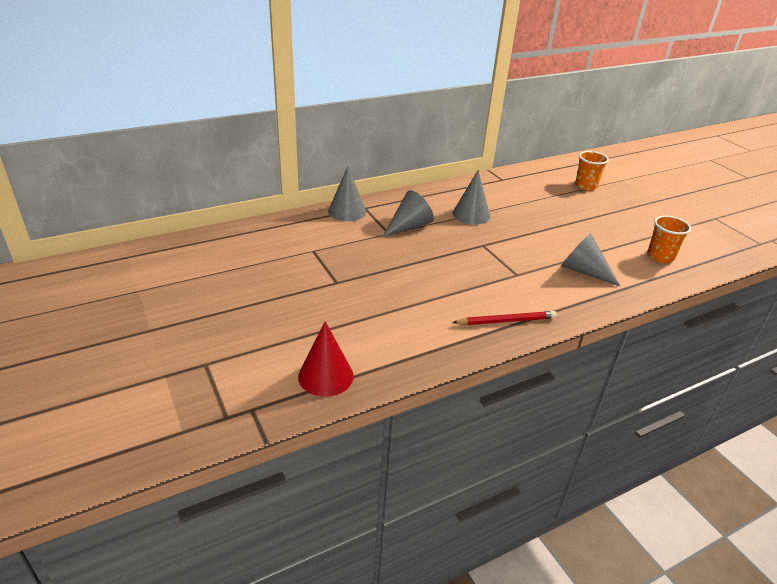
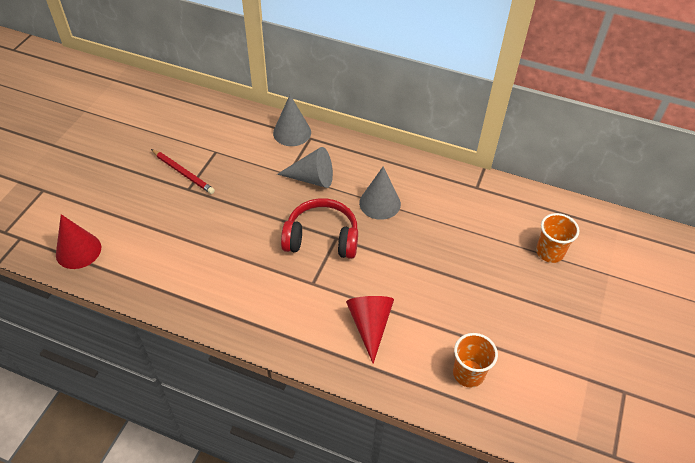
camera: 50 degrees right, 15 degrees up
(476, 250) = (322, 238): none -> red headphones
(506, 321) = (235, 310): red pencil -> red pencil (183, 173)
(583, 271) = (370, 325): grey cone -> red cone

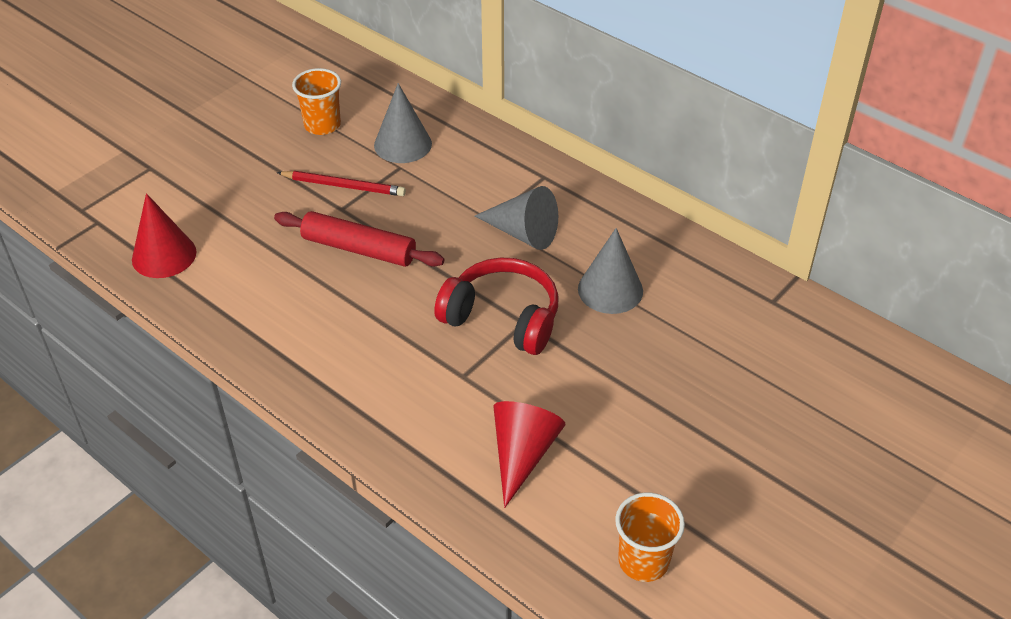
camera: 20 degrees right, 5 degrees down
(183, 173) = (343, 186): red pencil -> red pencil turned 45 degrees counterclockwise
(211, 214) = (359, 249): none -> red rolling pin
(292, 132) = (520, 164): grey cone -> grey cone (403, 144)
(549, 252) = (852, 423): orange cup -> orange cup (322, 125)

